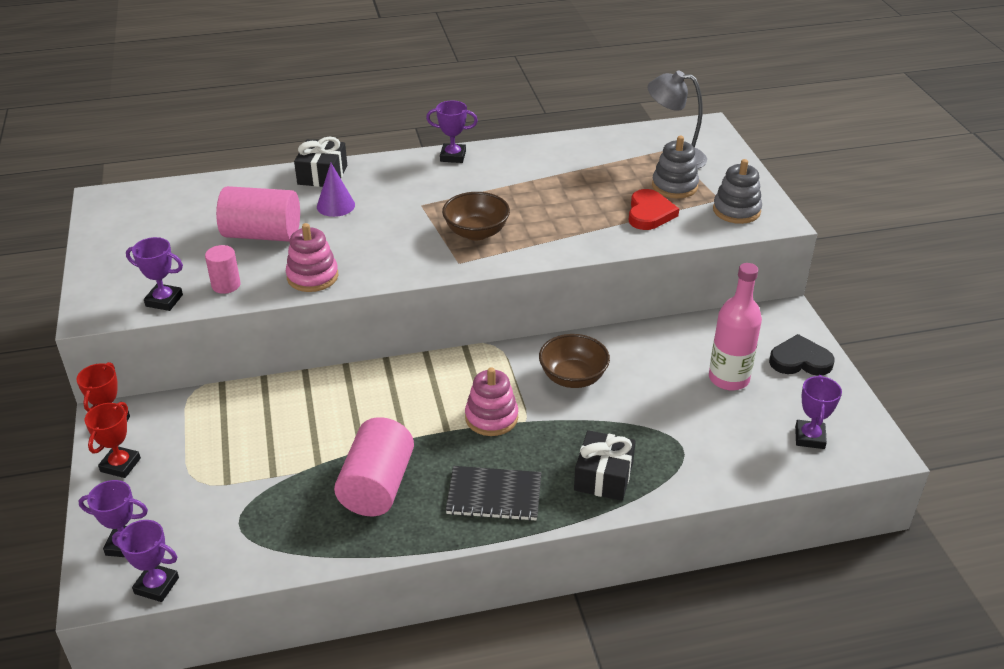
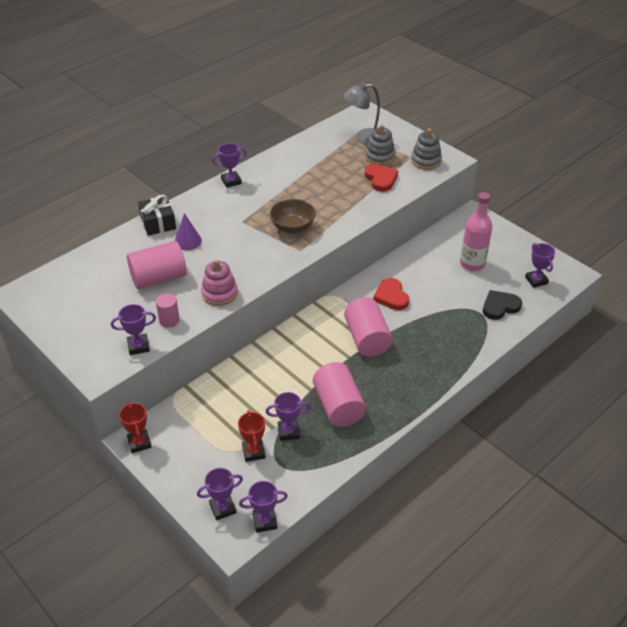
camera: 30 degrees left, 5 degrees up
(120, 465) = (171, 464): red trophy -> red trophy (253, 452)
(287, 489) = (288, 432): none -> purple trophy
(491, 417) = (367, 339): pink stacking toy -> pink cylinder
(494, 495) = (406, 382): black notebook -> none
(573, 377) = (391, 296): brown bowl -> red heart
(603, 476) = (454, 346): black gift -> none
(800, 360) = (499, 239): black heart -> black heart (500, 307)

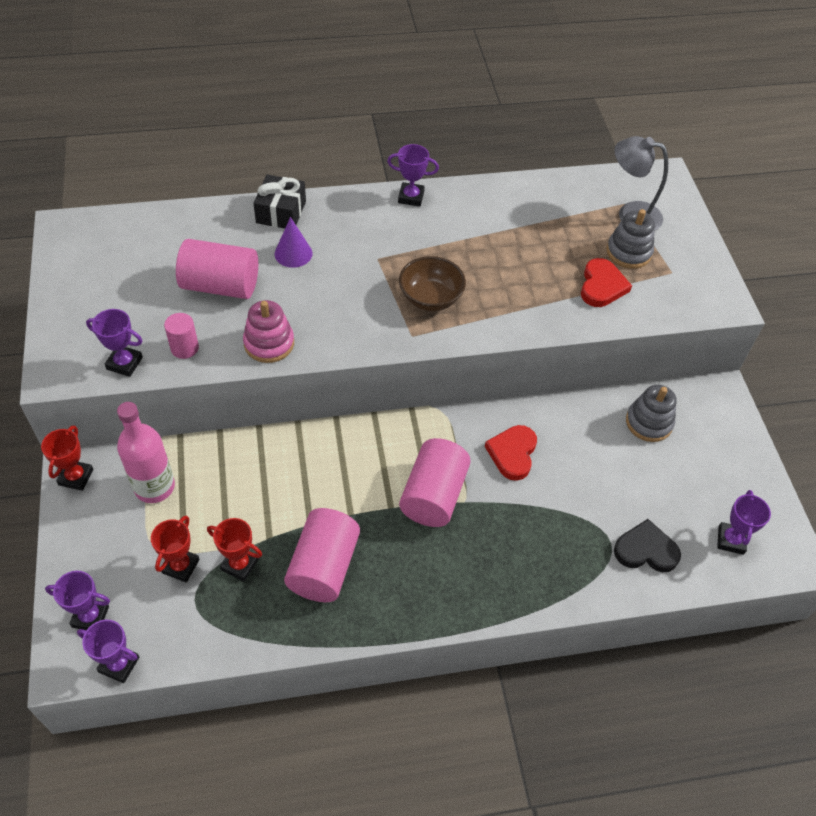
camera: 30 degrees right, 10 degrees up
(288, 432) = (239, 564): purple trophy -> red trophy
(426, 161) = (687, 288): grey stacking toy -> grey stacking toy (648, 422)
(472, 263) = (660, 465): pink bottle -> pink bottle (154, 487)

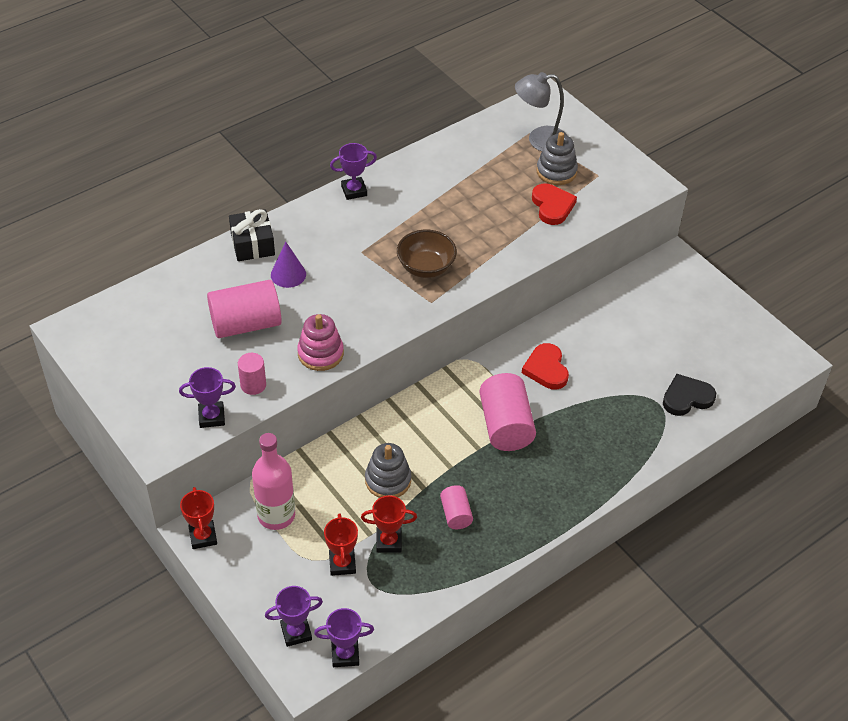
camera: 25 degrees left, 5 degrees down
(323, 567) = (456, 514): pink cylinder -> pink cylinder, size x0.54
(648, 422) = (634, 303): grey stacking toy -> grey stacking toy (388, 480)
(731, 540) = (742, 365): purple trophy -> none

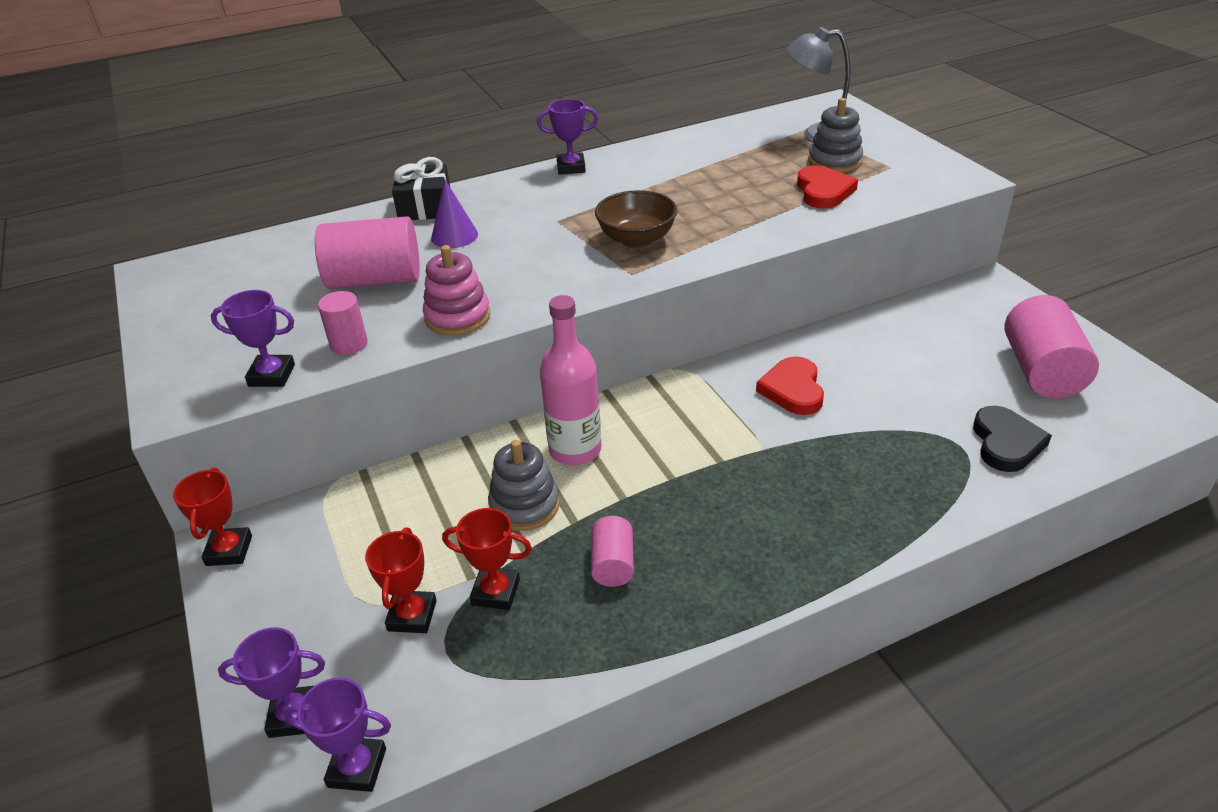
camera: 15 degrees right, 10 degrees down
(276, 515) = (345, 534): pink bottle -> pink bottle (575, 450)
(505, 426) = (719, 452): pink cylinder -> pink cylinder (1041, 371)
(686, 398) = (1006, 443): black heart -> black heart turned 105 degrees clockwise

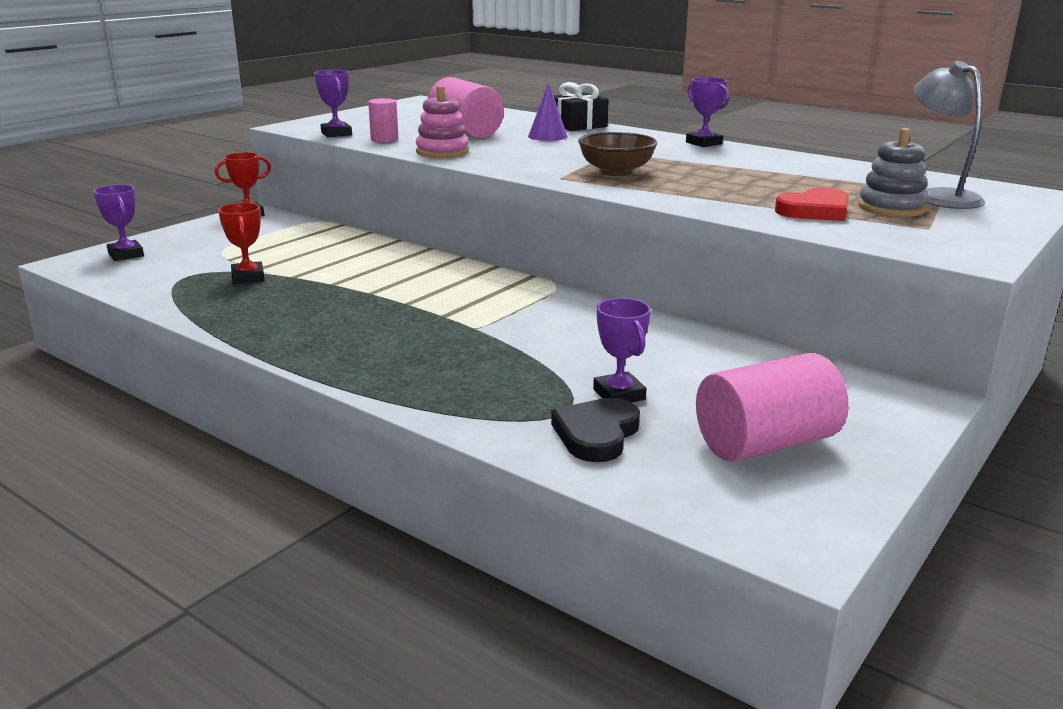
camera: 60 degrees right, 15 degrees down
(357, 768) = (90, 275): purple trophy -> purple trophy (619, 394)
(412, 616) = (215, 262): red trophy -> none
(524, 505) = (339, 268): grey stacking toy -> none
(575, 450) = (413, 270): pink bottle -> none
(613, 564) = (295, 302): pink cylinder -> none
(793, 390) = (575, 327): red heart -> none
(1006, 443) = (596, 434): black heart -> black heart turned 135 degrees clockwise

